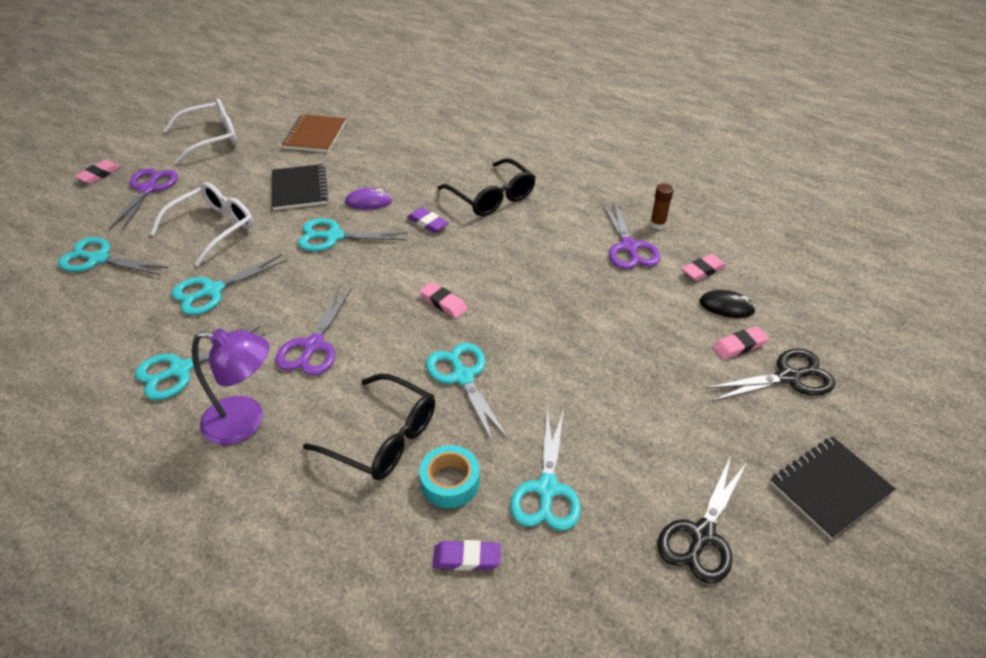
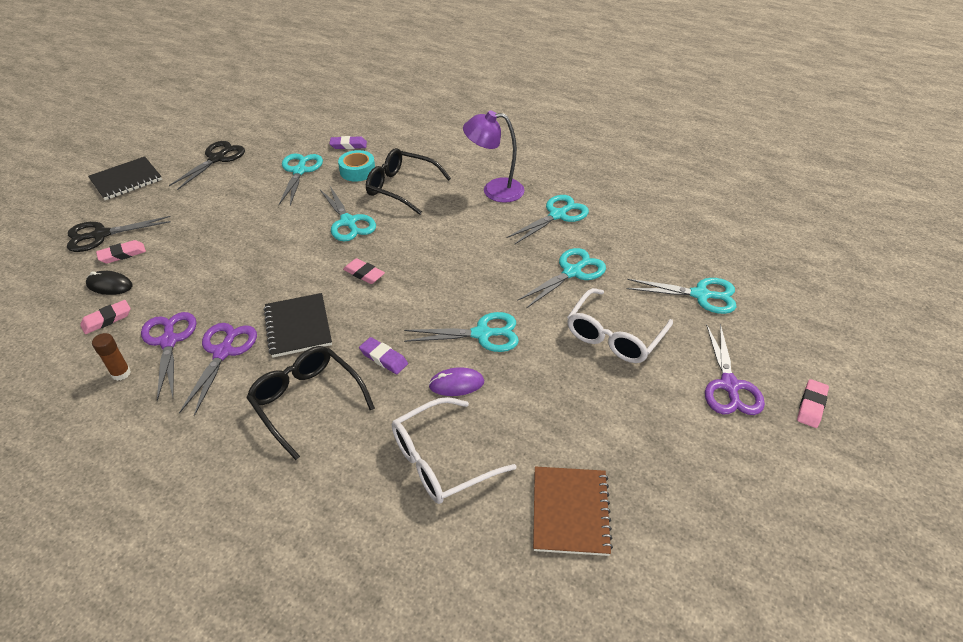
camera: 175 degrees right, 0 degrees up
(211, 138) = (722, 491): white glasses -> white glasses (441, 460)
(299, 189) = (547, 399): black notebook -> black notebook (298, 326)
(313, 346) = (466, 235): purple scissors -> purple scissors (223, 352)

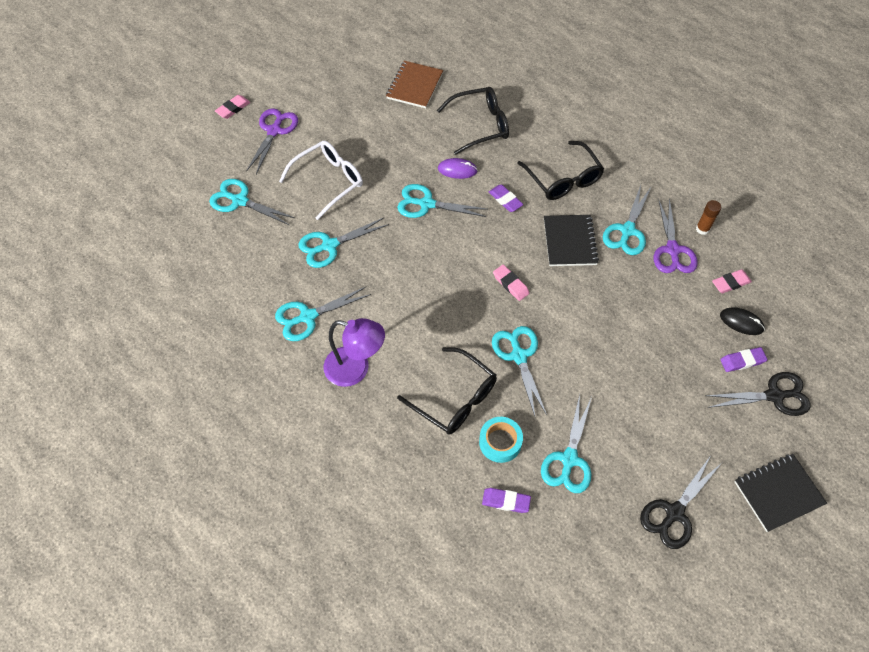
camera: 165 degrees left, 15 degrees up
(122, 254) = (742, 361): pink eraser -> purple eraser
(223, 352) = (627, 231): purple scissors -> turquoise scissors
(441, 460) = (480, 125): white glasses -> black glasses

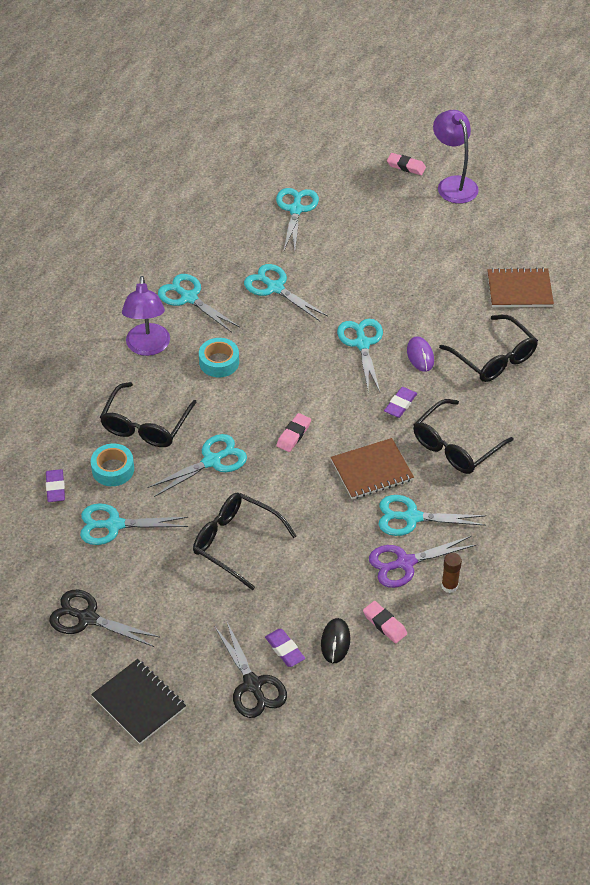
camera: 70 degrees right, 10 degrees down
(273, 86) = (453, 184): none -> purple lamp
(274, 131) = (394, 204): purple scissors -> none
(328, 181) = (352, 263): white glasses -> none
(401, 316) = (219, 362): none -> turquoise tape
(569, 241) = (371, 470): black notebook -> brown notebook
(618, 364) = (236, 543): none -> black glasses

